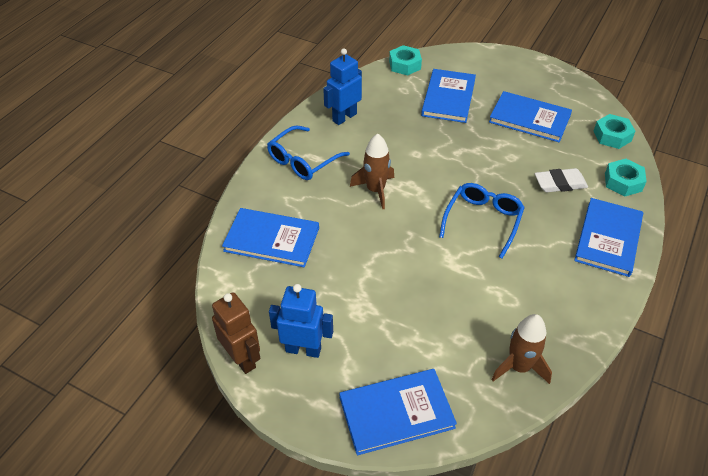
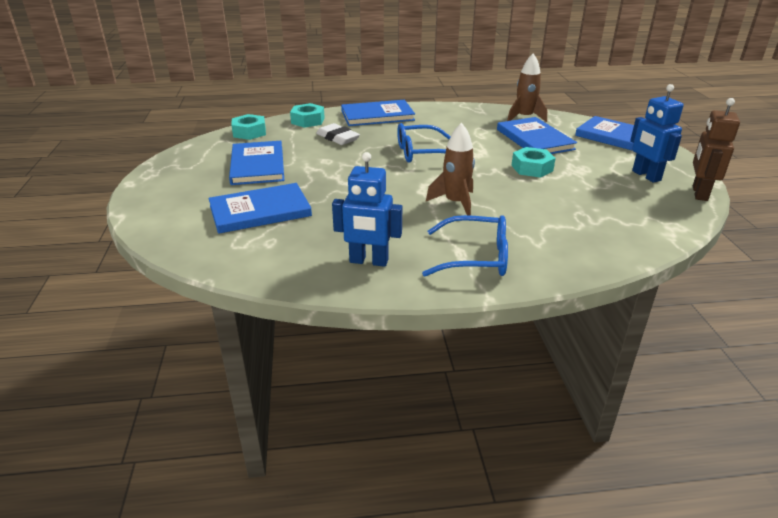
camera: 125 degrees left, 15 degrees down
(272, 239) = (594, 228): blue book -> blue book (535, 139)
(405, 65) = (210, 259): turquoise nut -> turquoise nut (532, 168)

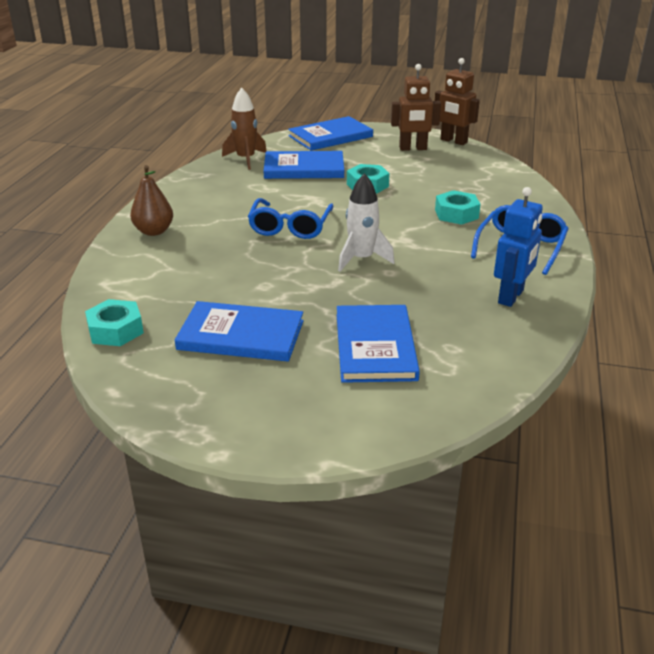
camera: 70 degrees left, 0 degrees up
(308, 121) = (119, 280): turquoise nut -> turquoise nut (456, 214)
(338, 138) = (201, 268): white eraser -> none
(377, 116) = (154, 231): blue book -> brown pear
(390, 186) = (362, 259): none -> white rocket
(455, 203) = (418, 234): brown rocket -> none
(646, 176) = (413, 148): blue robot -> brown robot

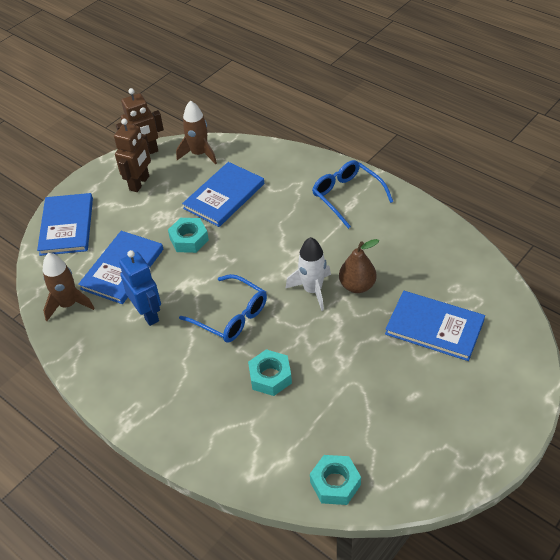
camera: 60 degrees left, 15 degrees up
(154, 231) = (175, 417): brown pear -> brown pear (357, 286)
(241, 335) = (383, 400): blue book -> blue book (224, 196)
(456, 214) = (277, 208): turquoise nut -> turquoise nut (270, 377)
(483, 162) = (199, 154): none -> brown rocket
(511, 297) = (409, 231): blue robot -> blue robot (148, 314)

